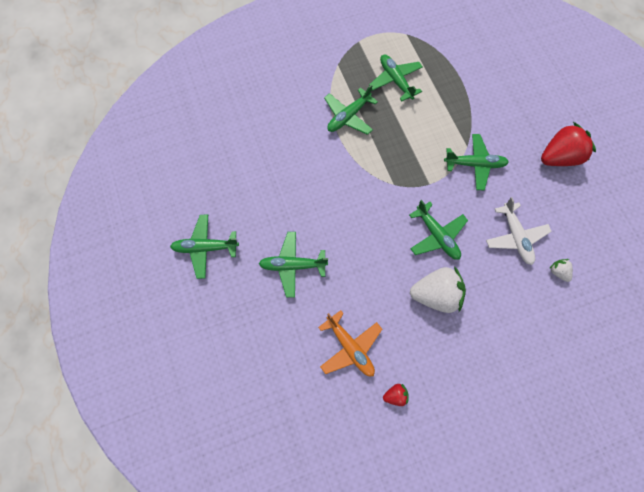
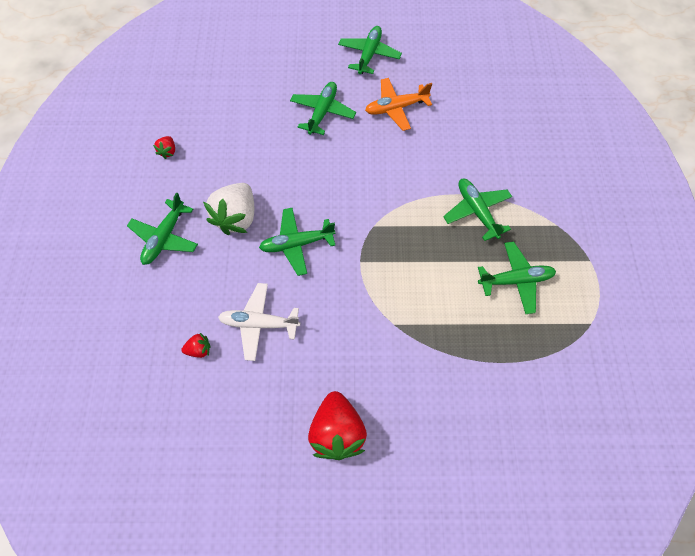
camera: 110 degrees right, 5 degrees down
(350, 347) = (226, 132): orange plane -> orange plane (396, 108)
(474, 164) = (365, 321): green plane -> green plane (165, 237)
(558, 272) = (199, 349): white strawberry -> red strawberry

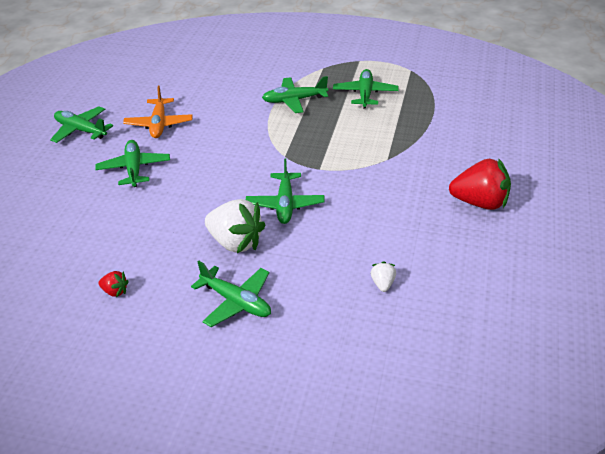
camera: 75 degrees left, 25 degrees down
(199, 349) = (383, 284): red strawberry -> white strawberry
(259, 323) = (365, 239): white plane -> none
(322, 112) = (134, 169): green plane -> green plane turned 45 degrees clockwise

